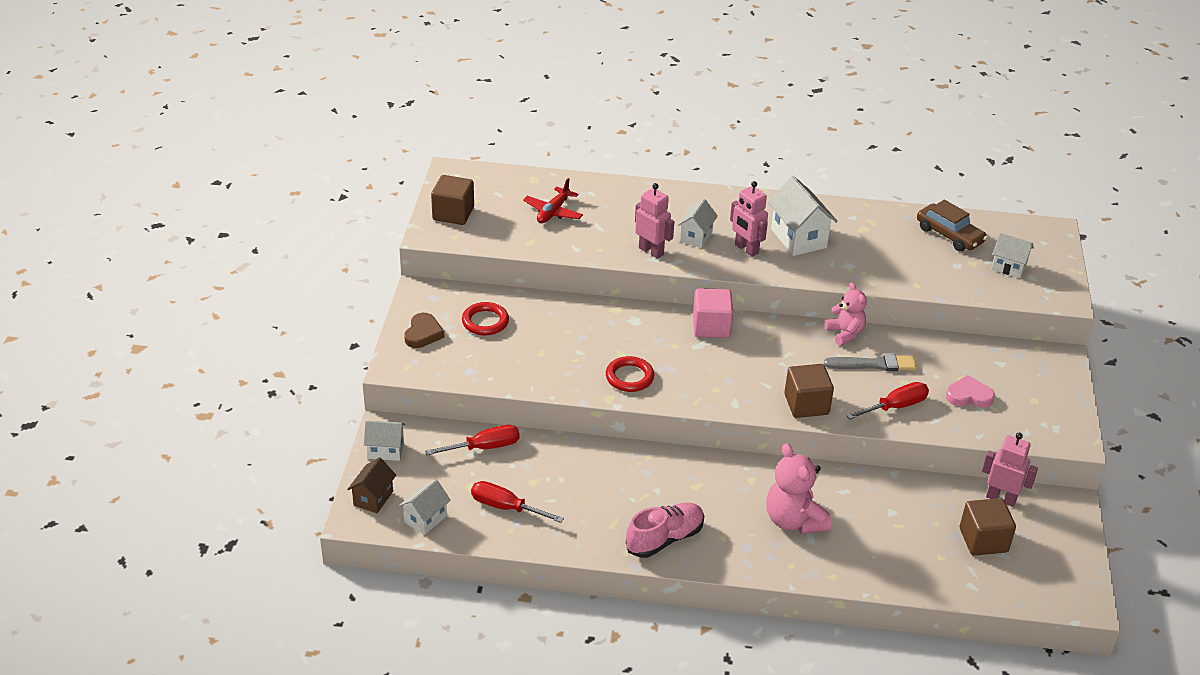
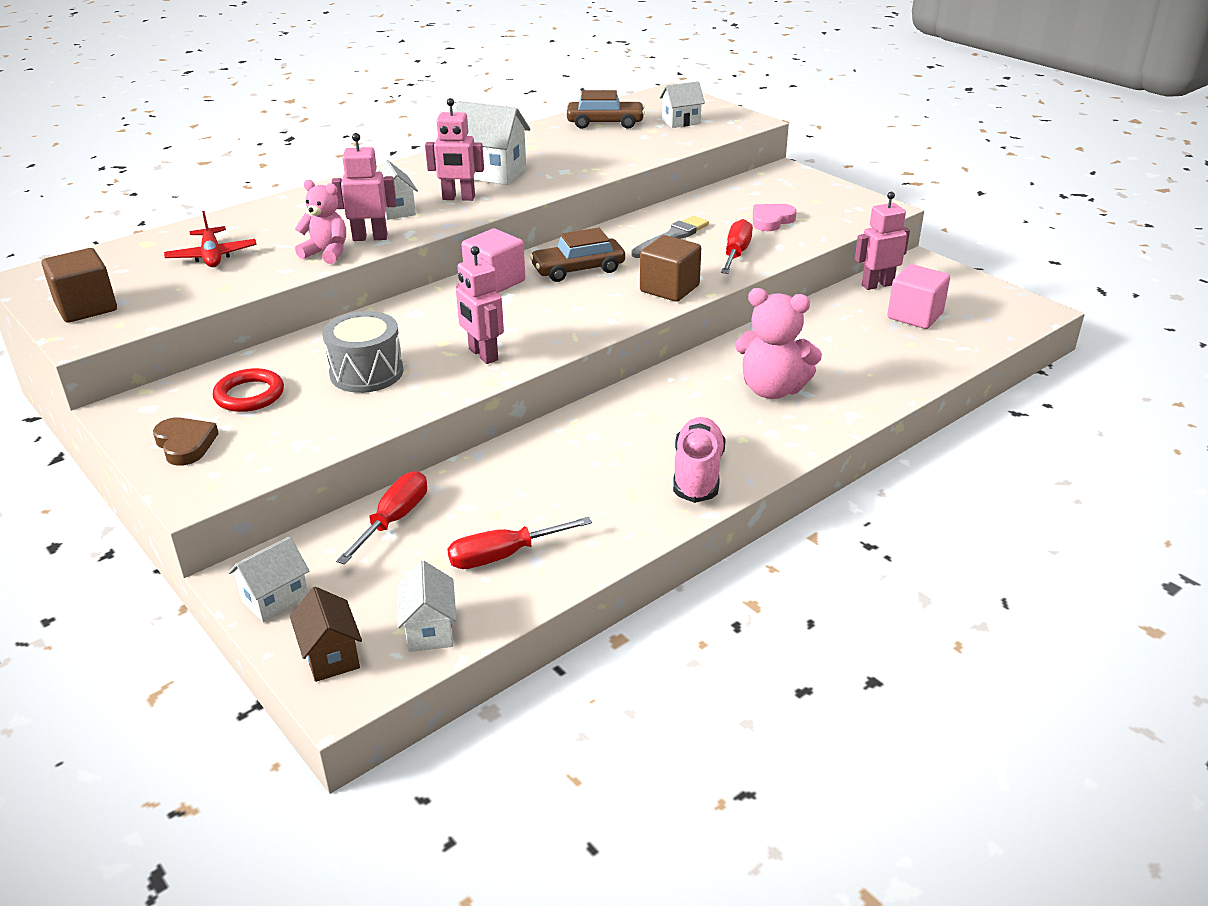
camera: 45 degrees left, 5 degrees down
(556, 347) = (366, 373): none -> grey drum
(629, 377) = (483, 355): red ring -> pink robot
(774, 351) = (578, 269): none -> brown car
(845, 333) = (614, 231): pink teddy bear -> pink teddy bear (327, 253)
(983, 540) = (915, 316): brown cube -> pink cube

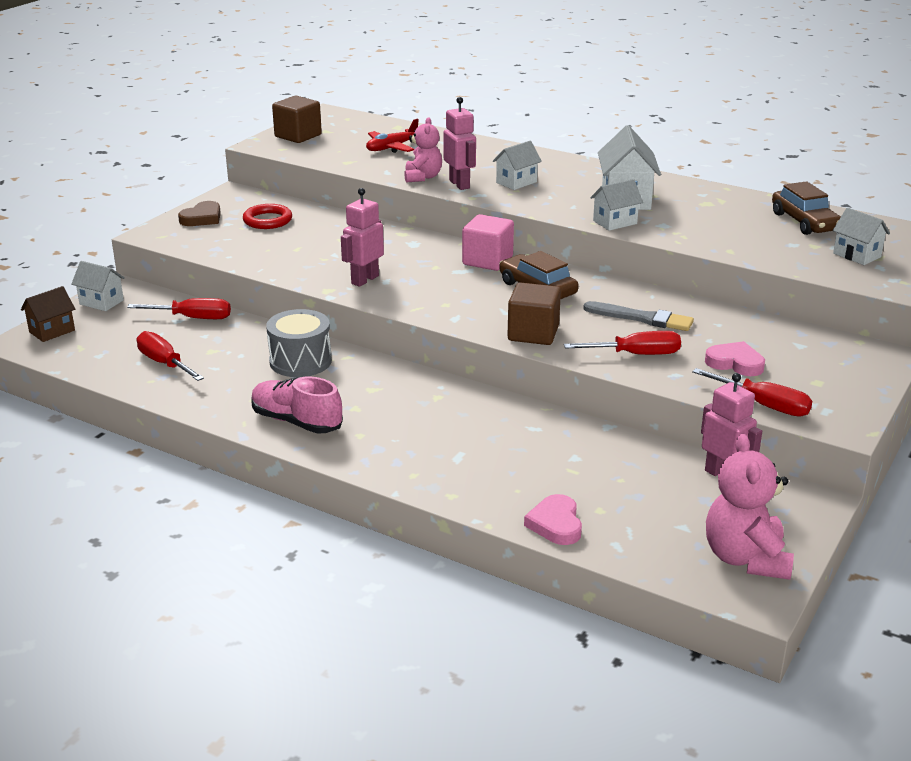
camera: 70 degrees right, 5 degrees down
(366, 373) = (315, 247): grey drum -> grey drum (300, 361)
(429, 630) = (81, 355): white house -> white house (615, 222)
(458, 198) = (561, 197): pink robot -> none
(697, 474) = (296, 422): pink shoe -> pink shoe turned 135 degrees counterclockwise
(772, 389) = (452, 439): pink teddy bear -> pink teddy bear (745, 558)
(842, 226) = (763, 405): none -> red screwdriver
(915, 316) = (668, 507): pink cube -> none
(926, 367) = (556, 524): none -> pink heart

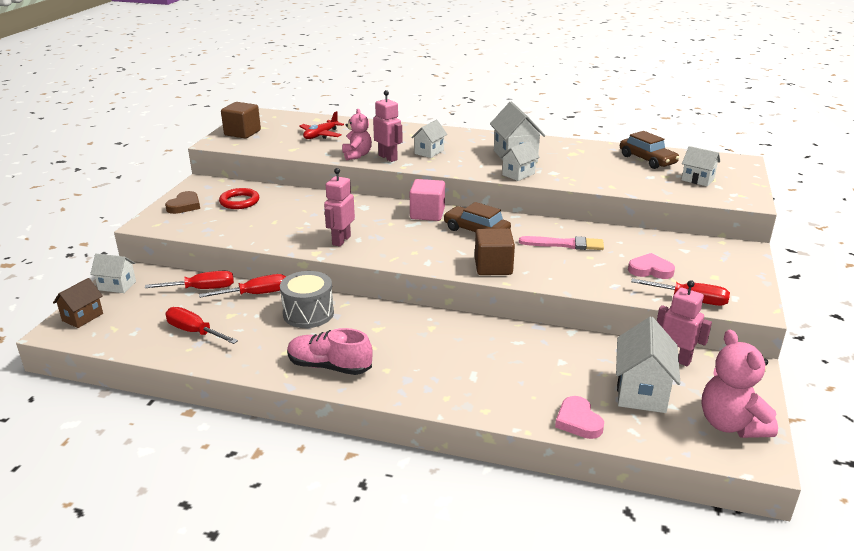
camera: 15 degrees left, 0 degrees up
(636, 354) = (577, 273): red screwdriver -> red screwdriver (256, 294)
(642, 318) = (564, 244): grey brush -> pink brush
(655, 505) = (641, 391): none -> white house

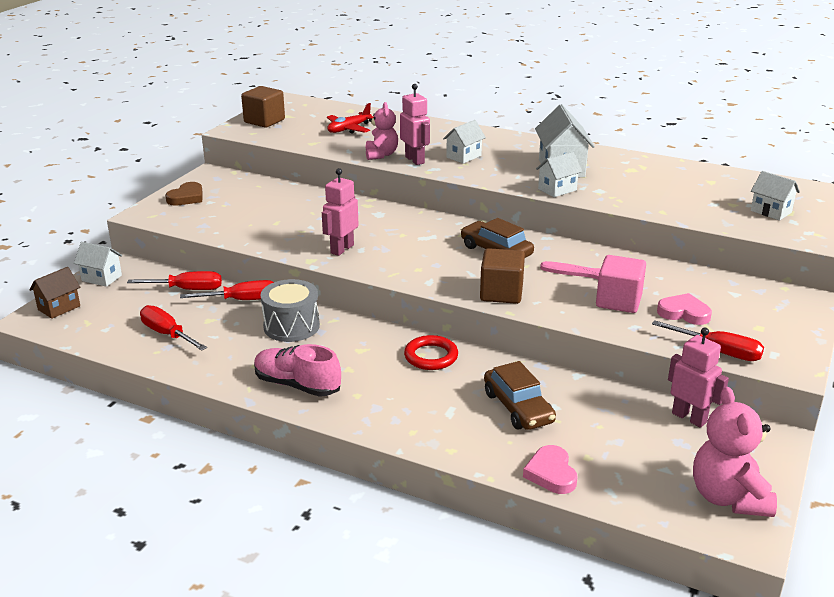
camera: 10 degrees right, 0 degrees up
(239, 201) = (246, 197): red ring -> red ring (431, 356)
(427, 214) = (447, 227): pink cube -> pink cube (618, 301)
(641, 391) = (635, 450): white house -> none
(647, 160) = (718, 183): brown car -> brown car (518, 407)

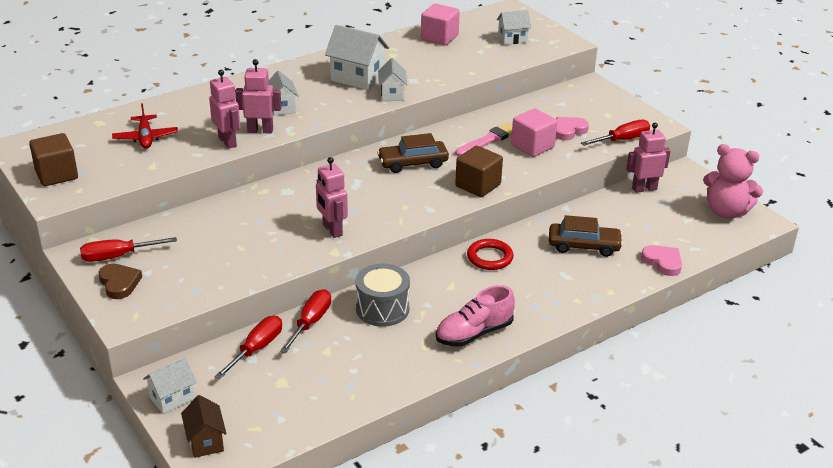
camera: 60 degrees left, 5 degrees up
(167, 334) = (328, 382): red screwdriver -> red screwdriver (118, 256)
(381, 155) = (227, 142): pink teddy bear -> pink robot
(551, 473) = (663, 262): pink heart -> pink heart turned 150 degrees counterclockwise
(703, 179) = (439, 37): none -> pink cube

